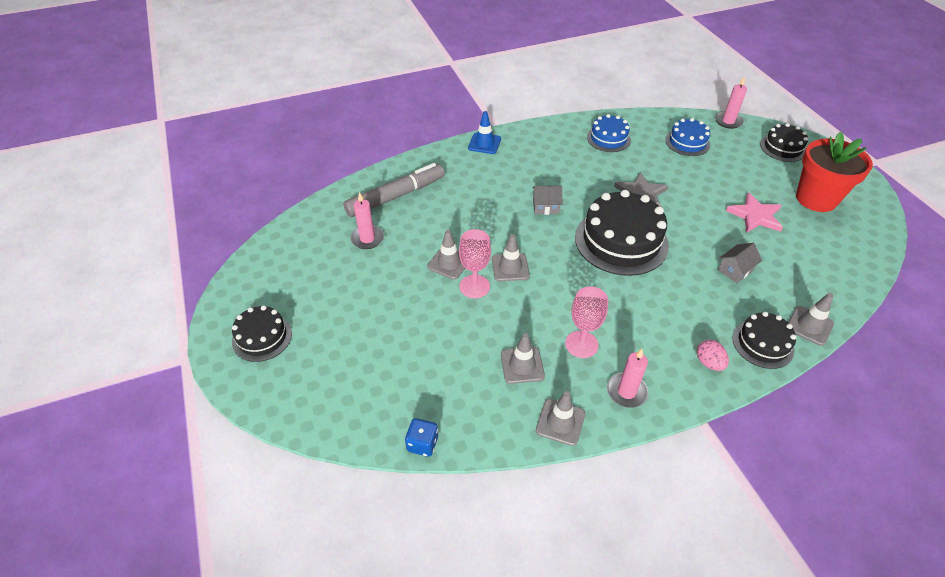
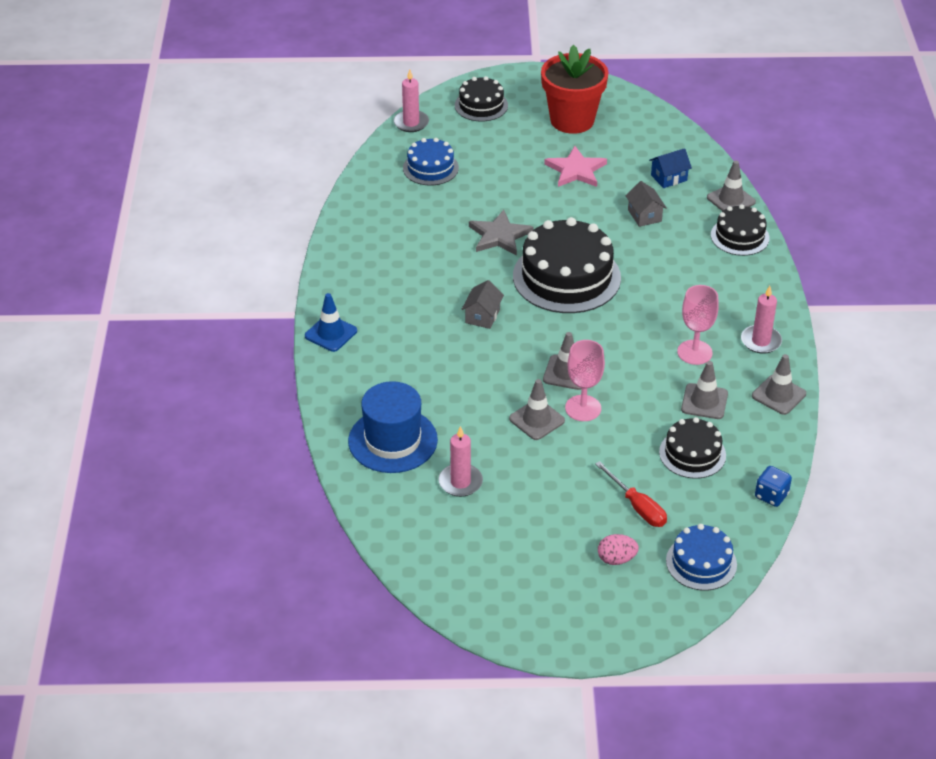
camera: 70 degrees left, 5 degrees down
(262, 337) = (584, 603): black cake -> black cake (692, 454)
(376, 346) = (637, 506): none -> red screwdriver
(395, 196) = (392, 440): grey marker -> blue hat
(608, 138) = (386, 225): blue cake -> blue cake (701, 562)
(709, 363) = (748, 278): pink egg -> pink egg (616, 559)
(800, 275) = (669, 178): none -> blue house

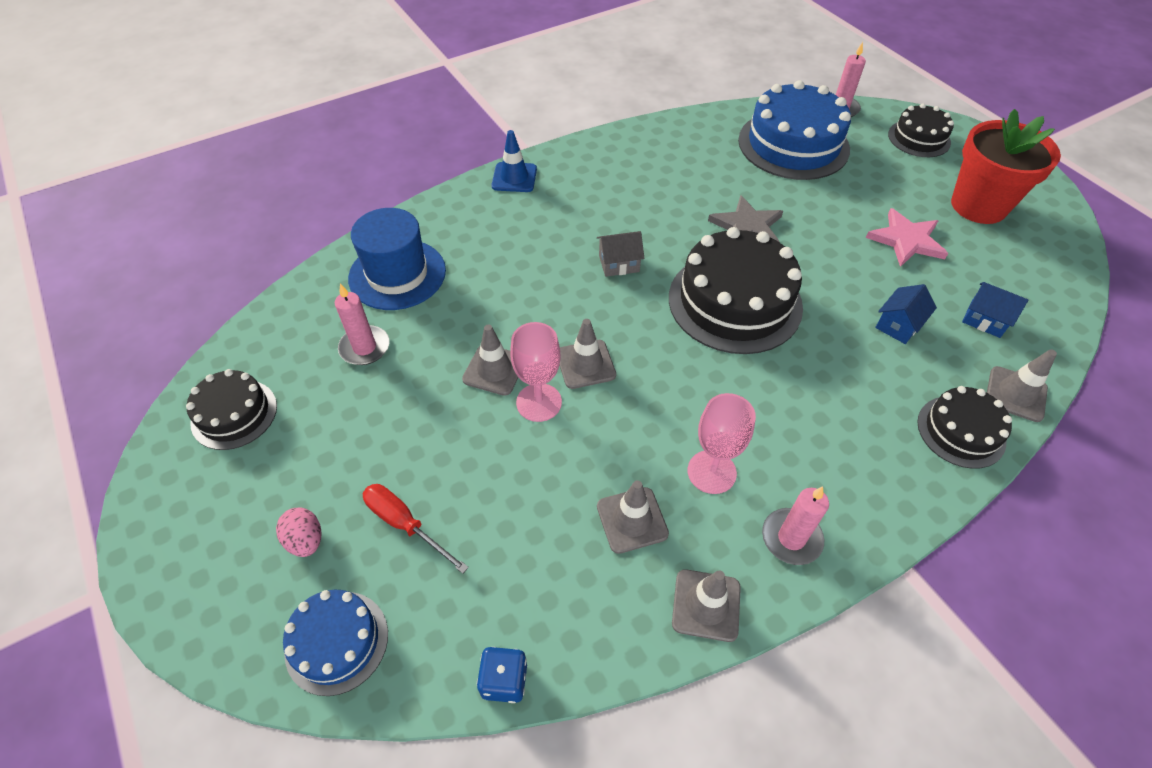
camera: 60 degrees right, 10 degrees up
(430, 168) = (793, 144): blue cake -> blue cake, size x1.80
(637, 506) = (405, 524): red screwdriver -> red screwdriver turned 105 degrees clockwise
(644, 215) = (898, 325): grey house -> blue house
(692, 454) = (530, 546): black cake -> black cake (234, 414)

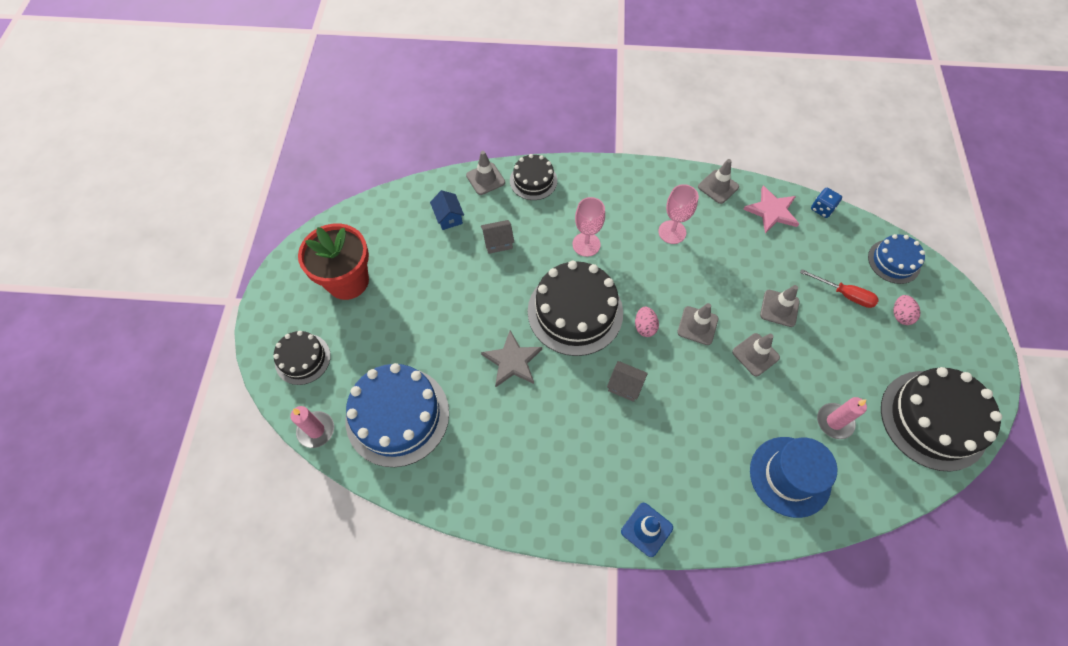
camera: 145 degrees left, 10 degrees up
(234, 414) = (933, 419): black cake -> black cake, size x1.80
(405, 524) = (844, 294): red screwdriver -> red screwdriver turned 45 degrees counterclockwise
(539, 402) = (739, 318): pink goblet -> pink goblet (586, 244)
(632, 520) = (727, 234): grey traffic cone -> grey traffic cone (779, 308)
(645, 329) = (644, 327): none -> pink egg
(791, 538) = (659, 188): pink candle -> none
(898, 325) = (498, 242): blue house -> grey house
(906, 240) = (425, 287): pink star -> pink star (772, 211)

